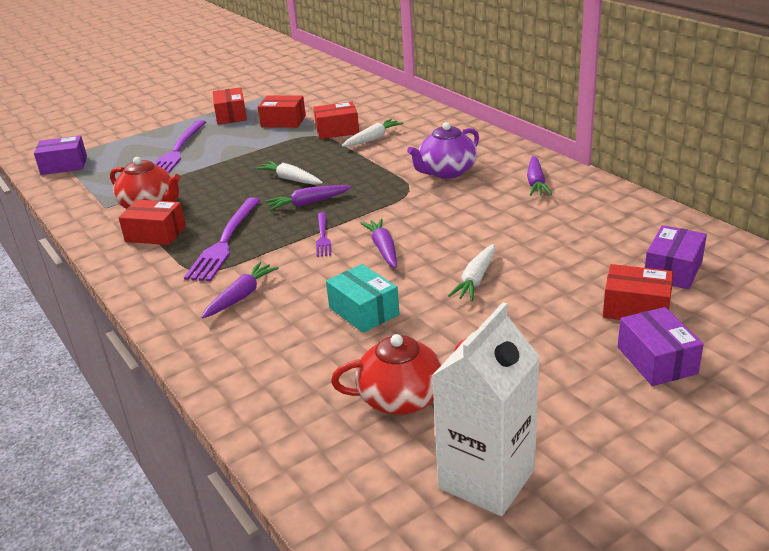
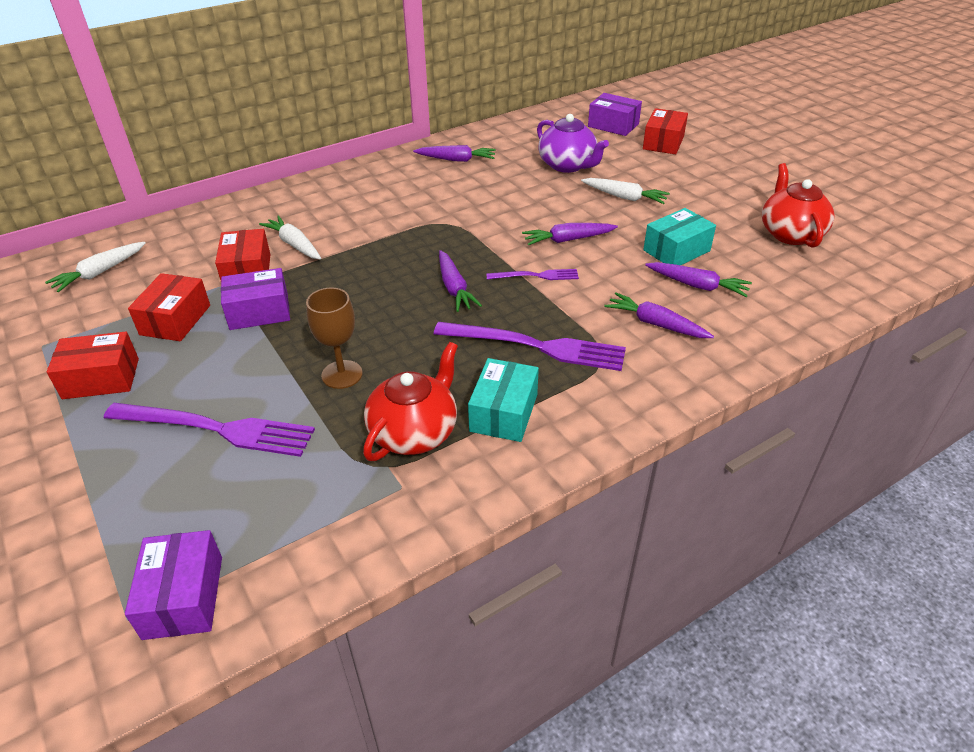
camera: 90 degrees left, 10 degrees up
(155, 234) = (503, 413): red box -> turquoise box
(214, 177) = (342, 374): none -> brown goblet
(291, 179) = (382, 304): white carrot -> white carrot (100, 272)
(298, 321) = (697, 286): none -> purple carrot
(446, 172) = (412, 201): purple teapot -> purple teapot (568, 165)
(486, 479) = (860, 206): white carton -> none
(656, 360) = (723, 143): purple box -> purple box (259, 312)

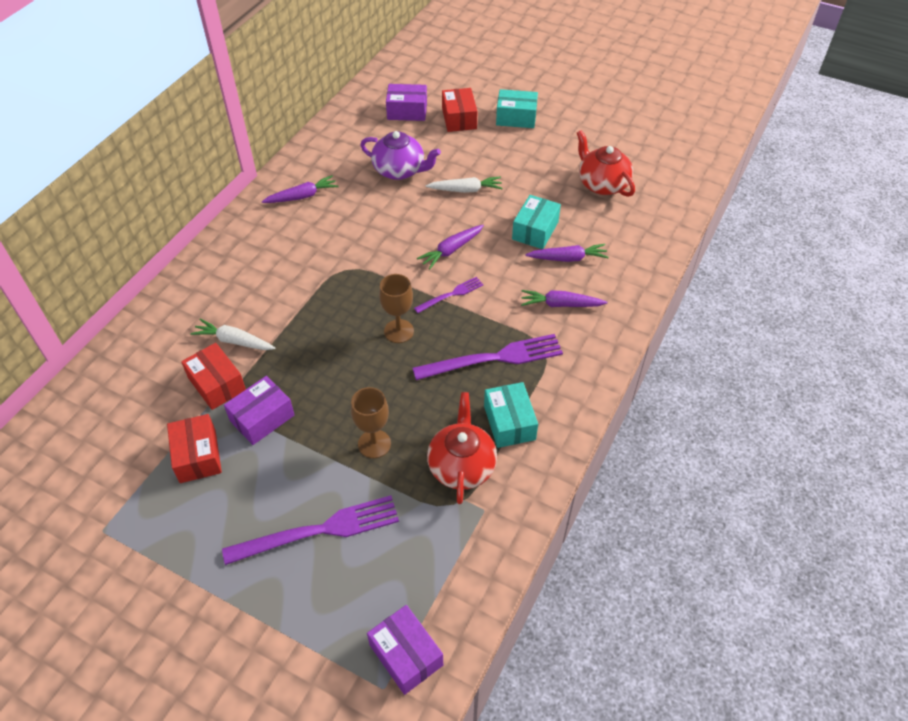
camera: 30 degrees left, 10 degrees up
(100, 272) = (81, 441): white carrot -> none
(101, 378) = (186, 534): red box -> none
(454, 288) = (399, 331): purple carrot -> brown goblet
(727, 156) = (516, 118): none -> turquoise box

